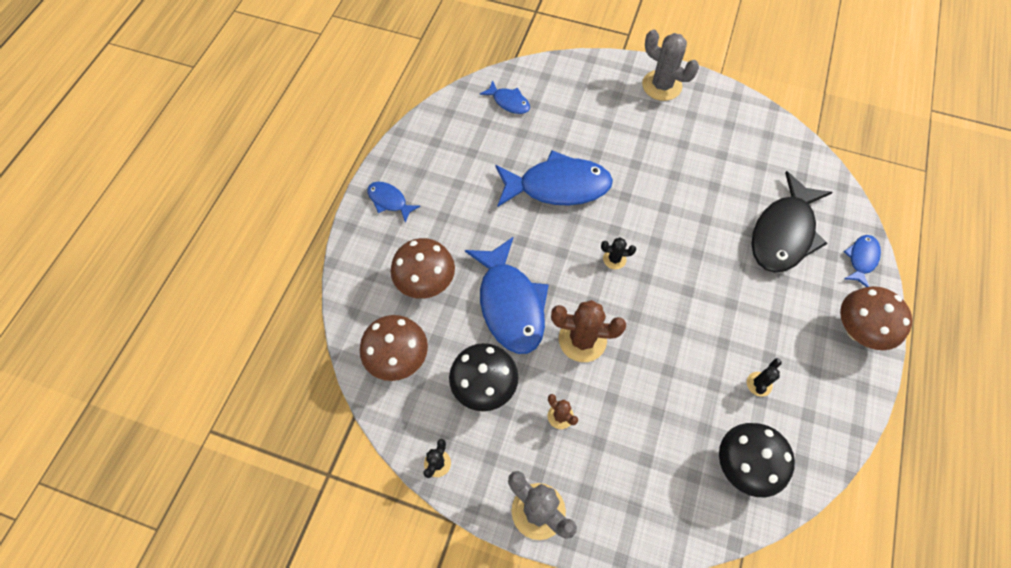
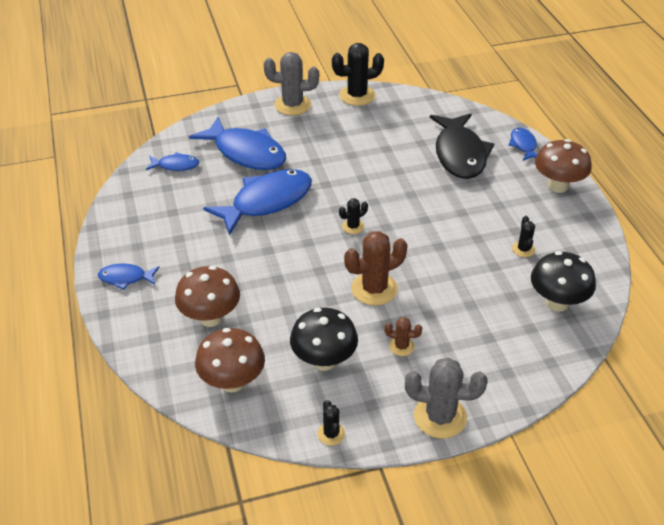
camera: 35 degrees left, 20 degrees down
(510, 304) = (296, 295): blue fish -> blue fish (246, 152)
(733, 105) = (357, 95): none -> black cactus

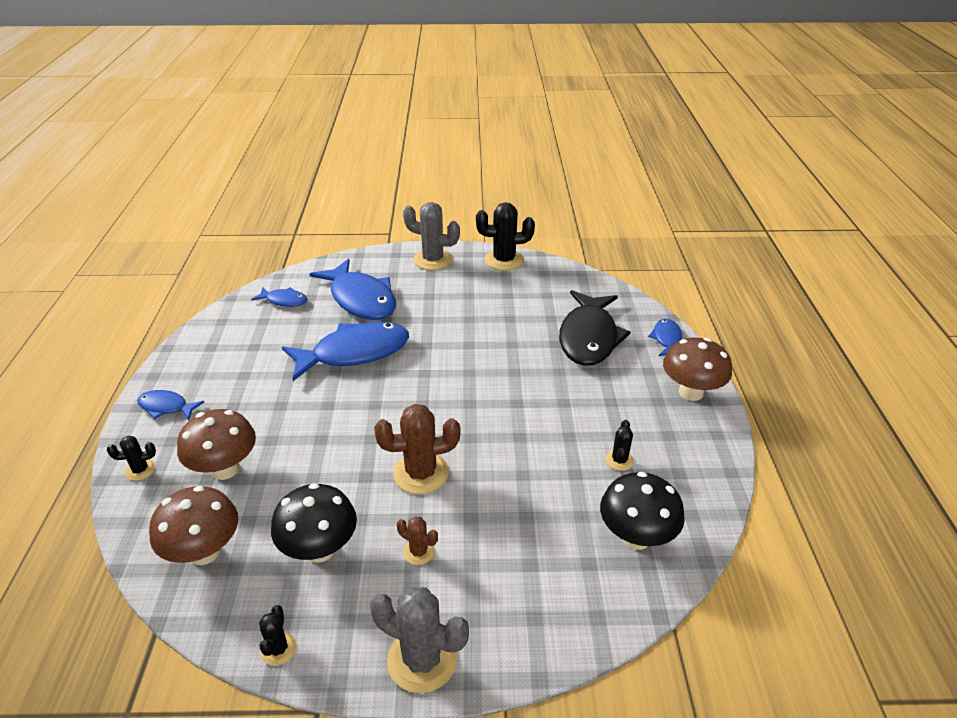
camera: 15 degrees right, 5 degrees down
(353, 226) = (432, 396): black cactus -> black cactus (140, 470)

